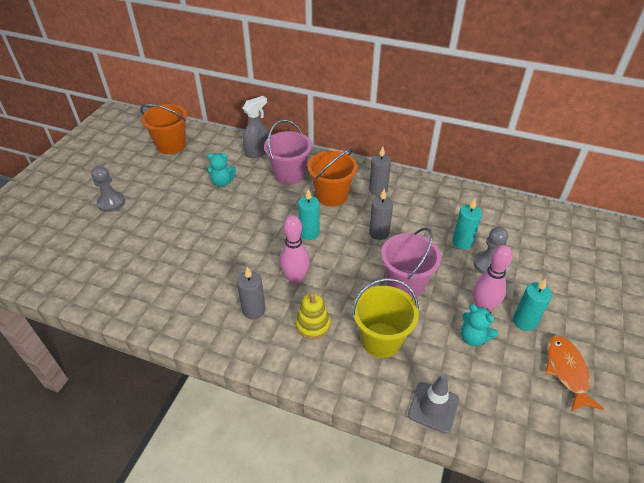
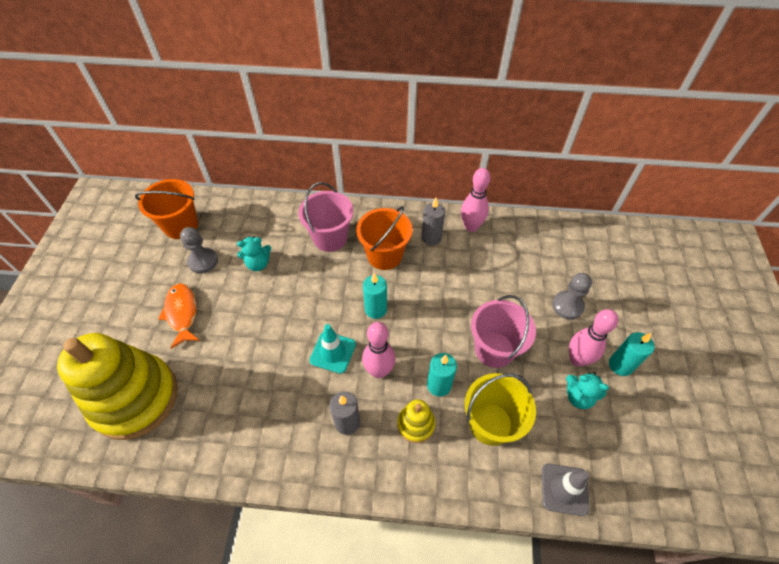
camera: 15 degrees left, 10 degrees up
(90, 256) = (135, 398): none -> yellow stacking toy
(111, 203) = (135, 320): grey pawn -> grey pawn (203, 261)
(257, 152) = (285, 214): grey spray bottle -> none
(260, 257) = (333, 352): none -> turquoise traffic cone
(379, 233) = (448, 292): grey candle -> none
(417, 188) = (471, 227): none -> pink bowling pin
(462, 242) = (535, 284): turquoise candle -> turquoise candle (439, 385)
(566, 371) = (674, 412): orange fish -> orange fish (182, 313)

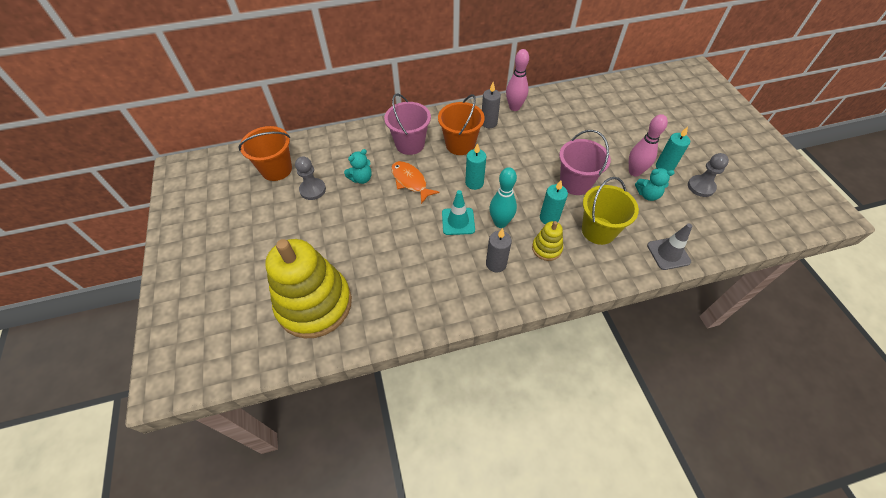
camera: 20 degrees left, 0 degrees up
(182, 313) = (317, 232): orange fish -> orange fish (410, 181)
(379, 371) = (500, 223): pink bowling pin -> turquoise bowling pin
(567, 306) = (610, 140): grey pawn -> grey pawn (701, 187)

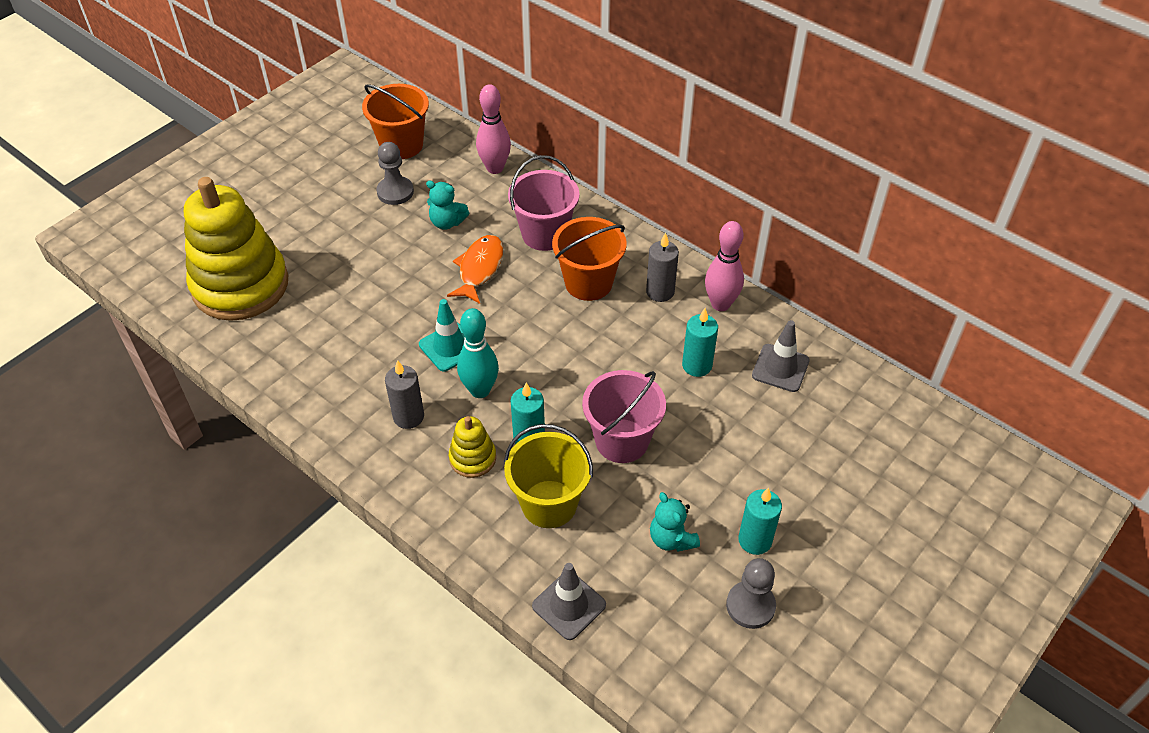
camera: 55 degrees right, 5 degrees down
(474, 183) = (529, 331): turquoise candle -> turquoise candle (697, 365)
(569, 109) = (780, 368): none -> grey traffic cone
(634, 172) = (708, 504): pink bowling pin -> pink bowling pin (495, 168)

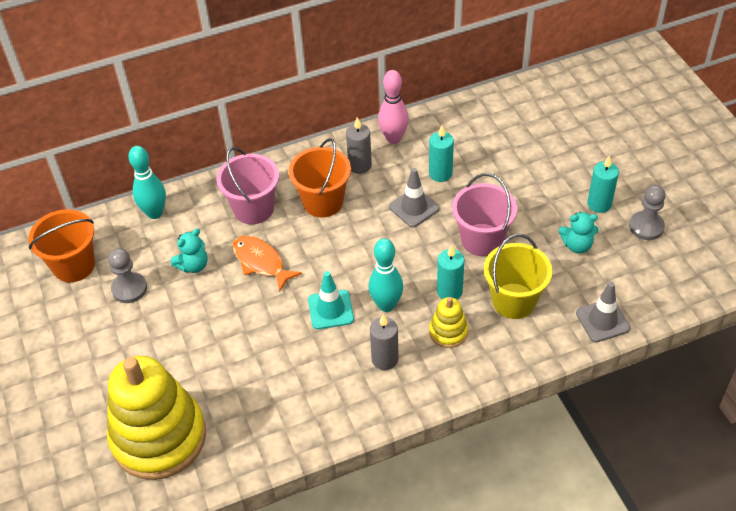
camera: 60 degrees left, 0 degrees up
(495, 168) = (155, 213): pink bowling pin -> turquoise bowling pin
(780, 368) = (469, 132): grey traffic cone -> grey traffic cone (414, 208)

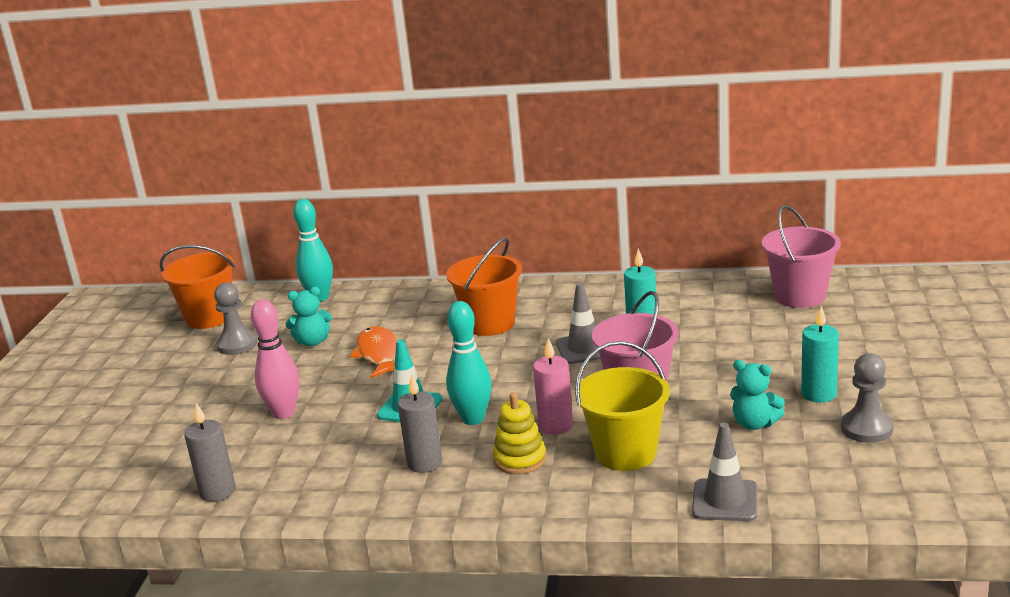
camera: 30 degrees right, 25 degrees down
(159, 437) = (138, 460): yellow stacking toy -> none
(253, 209) = (414, 314): pink bucket -> pink bucket (800, 296)
(360, 165) = (557, 305): grey candle -> grey candle (217, 491)
(393, 138) = (616, 291): pink bowling pin -> pink bowling pin (284, 413)
(449, 291) = (556, 425): turquoise candle -> pink candle

